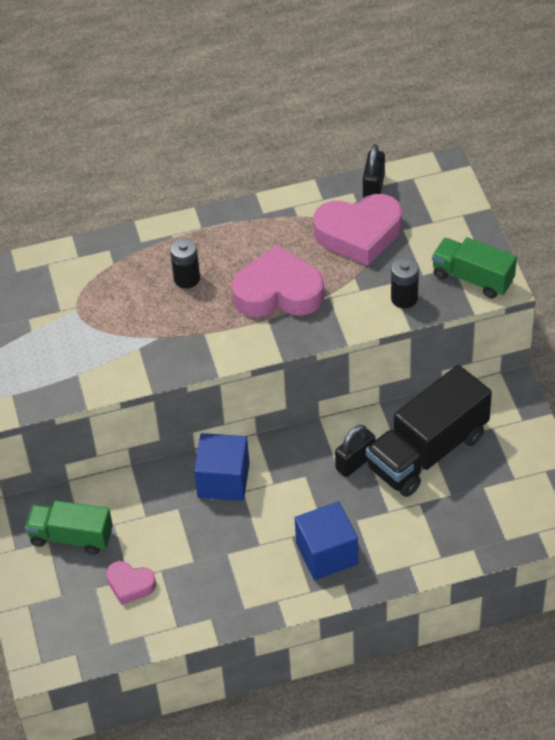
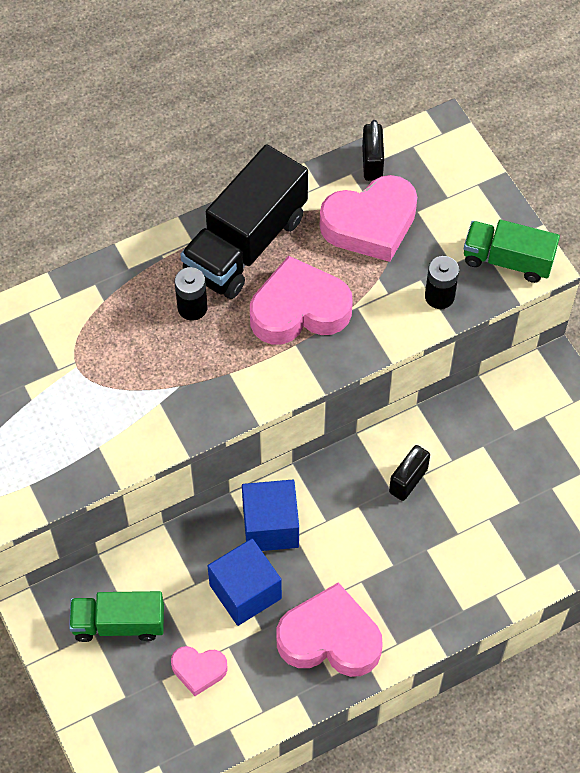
camera: 15 degrees left, 10 degrees up
(251, 577) = (330, 638): none -> pink heart
(327, 553) = (404, 595): blue cube -> blue cube (245, 592)
(428, 452) = (482, 455): black truck -> black truck (246, 244)

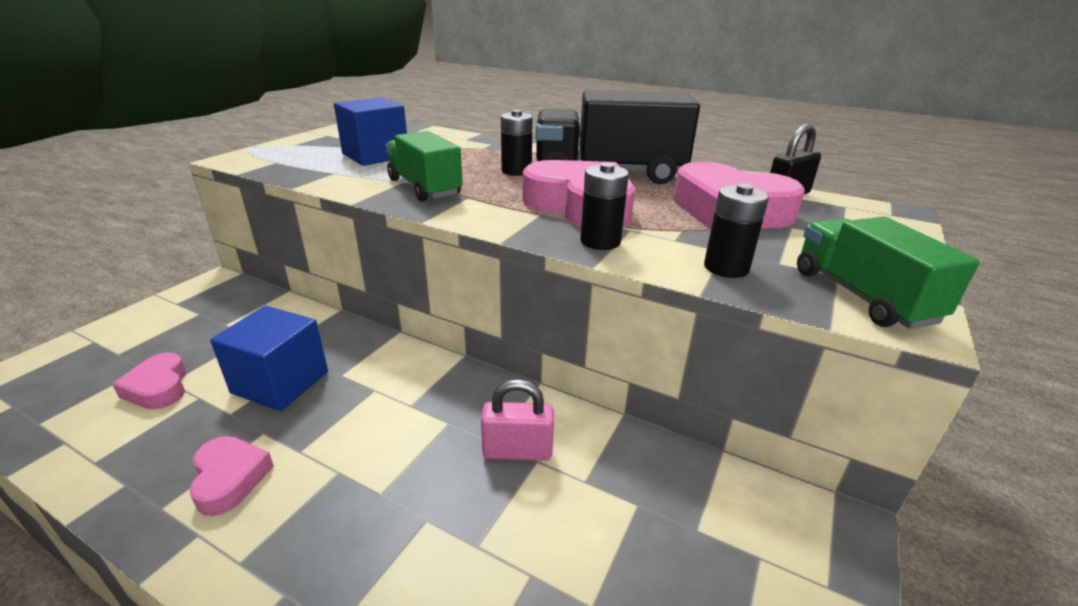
camera: 55 degrees right, 30 degrees down
(119, 624) = (212, 322): green truck -> green truck (424, 187)
(270, 526) = (376, 368): blue cube -> blue cube (375, 155)
(330, 638) = (230, 479): pink heart -> pink heart, size x0.53
(363, 337) = (600, 241): none -> black battery
(408, 481) = (517, 451): black padlock -> pink padlock

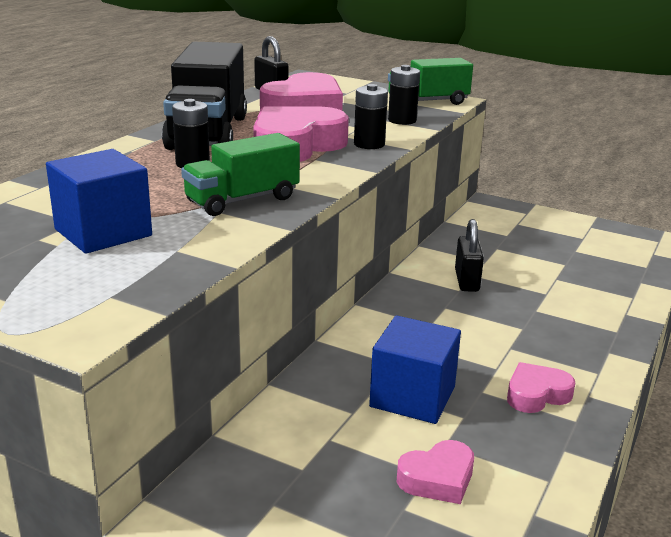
camera: 90 degrees left, 5 degrees down
(517, 451) = (467, 281): pink padlock -> black padlock

